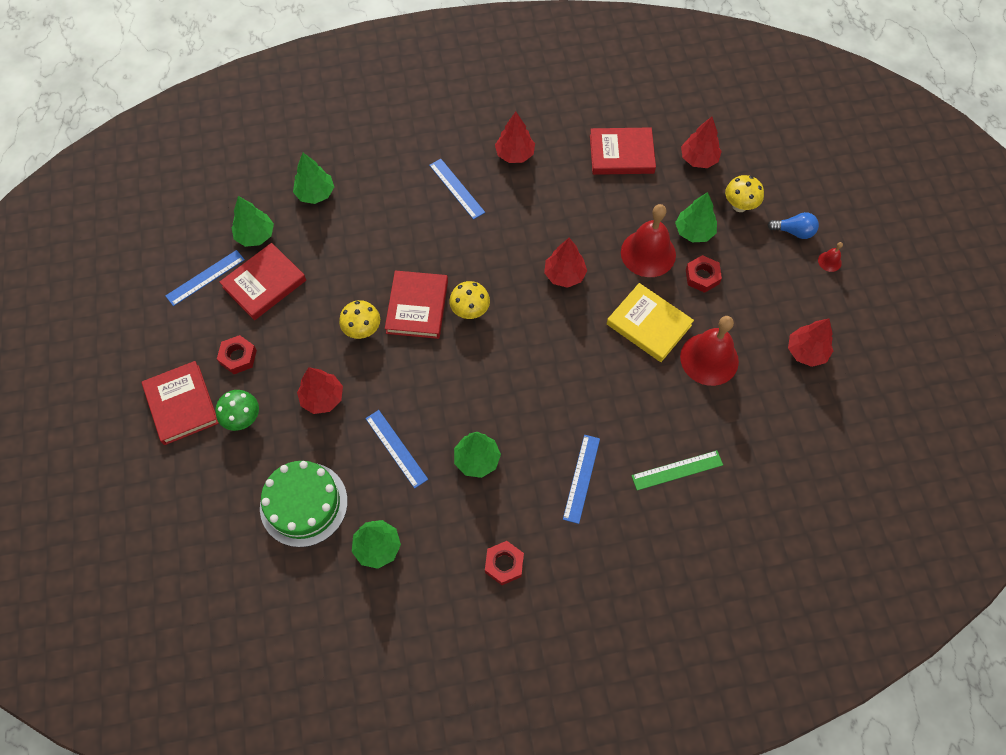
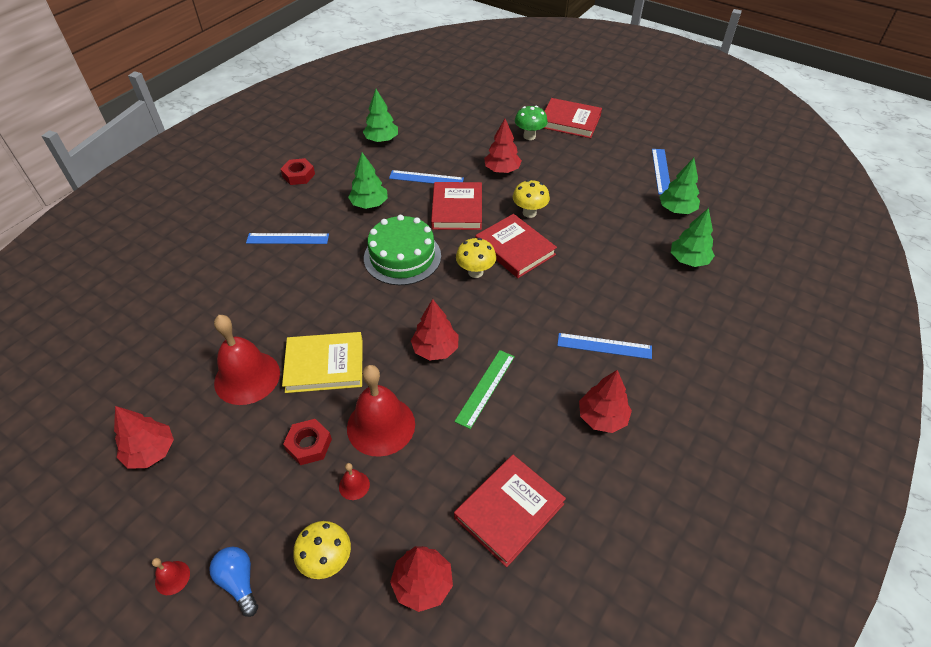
camera: 135 degrees right, 15 degrees down
(238, 357) = (577, 154): red nut -> none
(264, 284) = (625, 192): red book -> red book (457, 209)
(303, 504) = (445, 130): green cake -> green cake (402, 257)
(581, 478) = (287, 239): blue ruler -> blue ruler turned 60 degrees counterclockwise
(677, 470) = (218, 286): green ruler -> green ruler (485, 388)
(694, 232) = (354, 485): green tree -> red bell
(794, 231) = (239, 582): blue light bulb -> blue light bulb turned 90 degrees clockwise

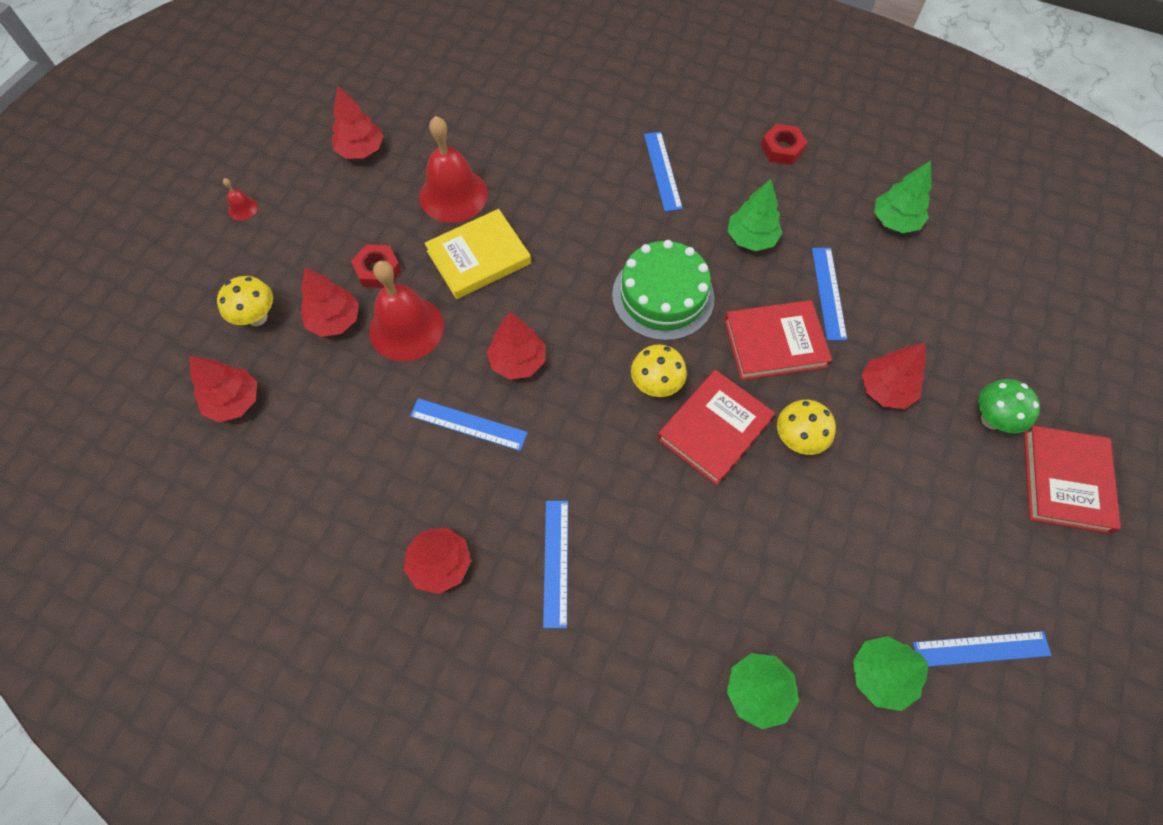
camera: 80 degrees right, 15 degrees up
(239, 582) = (238, 256): blue light bulb -> none
(324, 365) = (479, 257): yellow book -> yellow book turned 75 degrees clockwise
(354, 485) = (335, 320): red bell -> red tree
(485, 388) = (468, 424): green ruler -> blue ruler
(509, 511) = (312, 470): red book -> none

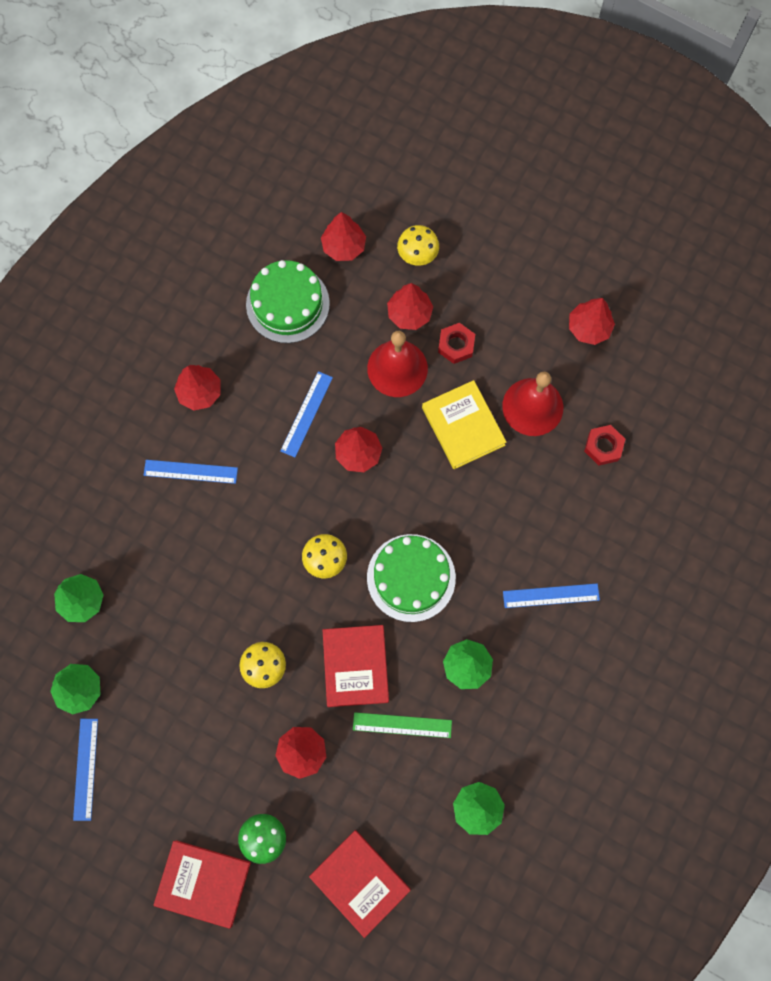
camera: 95 degrees right, 10 degrees up
(243, 208) = (528, 236): red bell -> none
(312, 462) = (287, 304): none -> green cake
(714, 428) = (282, 602): red book -> red book (360, 882)
(782, 149) = (573, 716): red nut -> red nut (603, 447)
(828, 293) = (402, 725): blue ruler -> green ruler

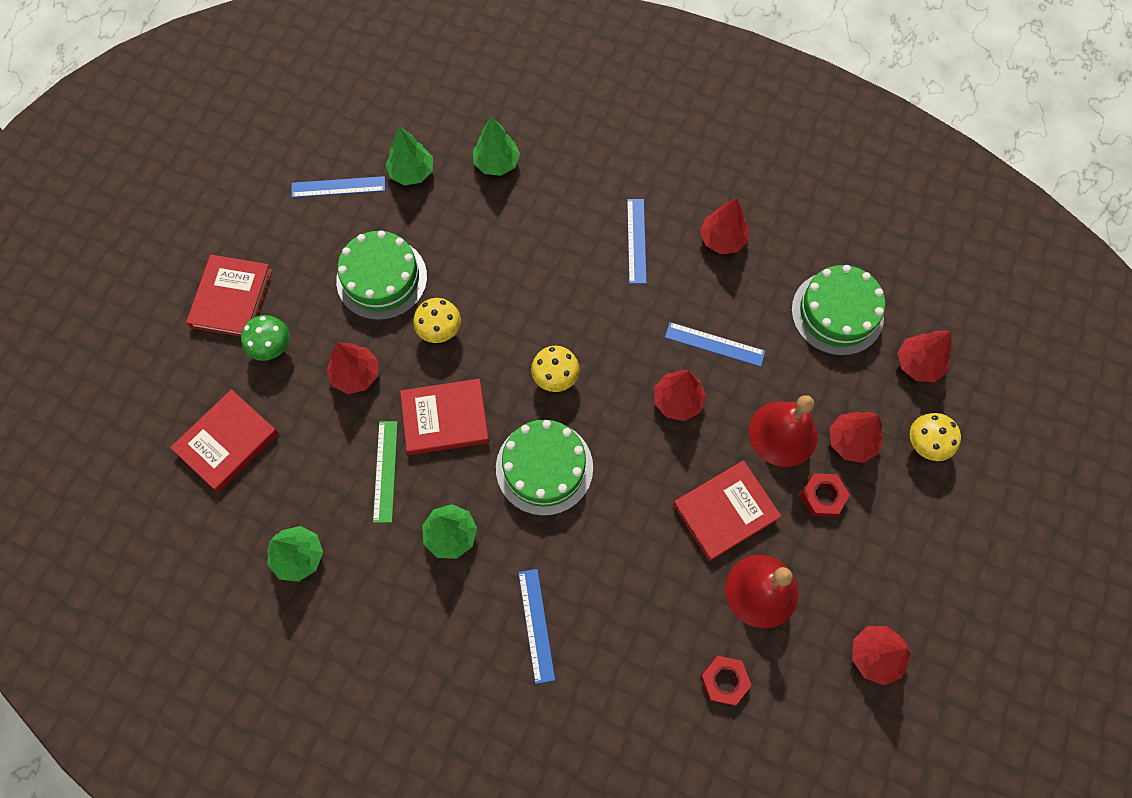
camera: 85 degrees right, 5 degrees down
(200, 724) = (382, 278): none -> green cake
(463, 426) = (725, 511): yellow book -> red book

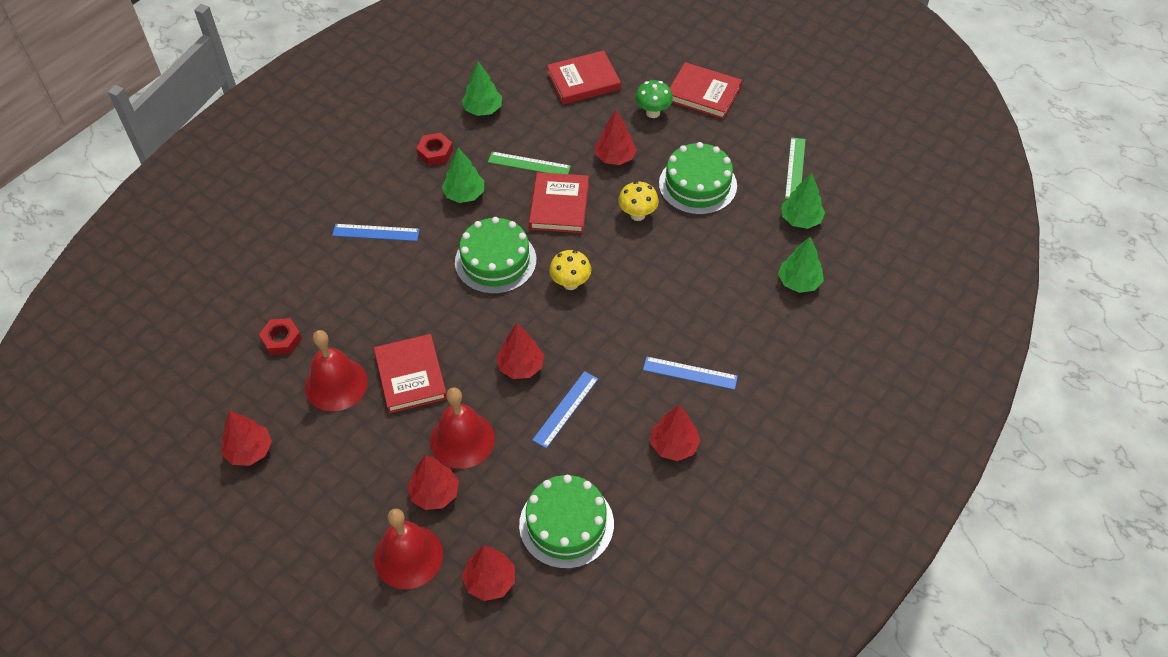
camera: 105 degrees right, 15 degrees down
(227, 442) = (583, 81): red book -> red book turned 75 degrees counterclockwise
(338, 187) = (795, 168): blue ruler -> green ruler
(822, 496) = (394, 453): red nut -> red nut (435, 152)
(924, 445) = (408, 556): yellow mushroom -> red bell

